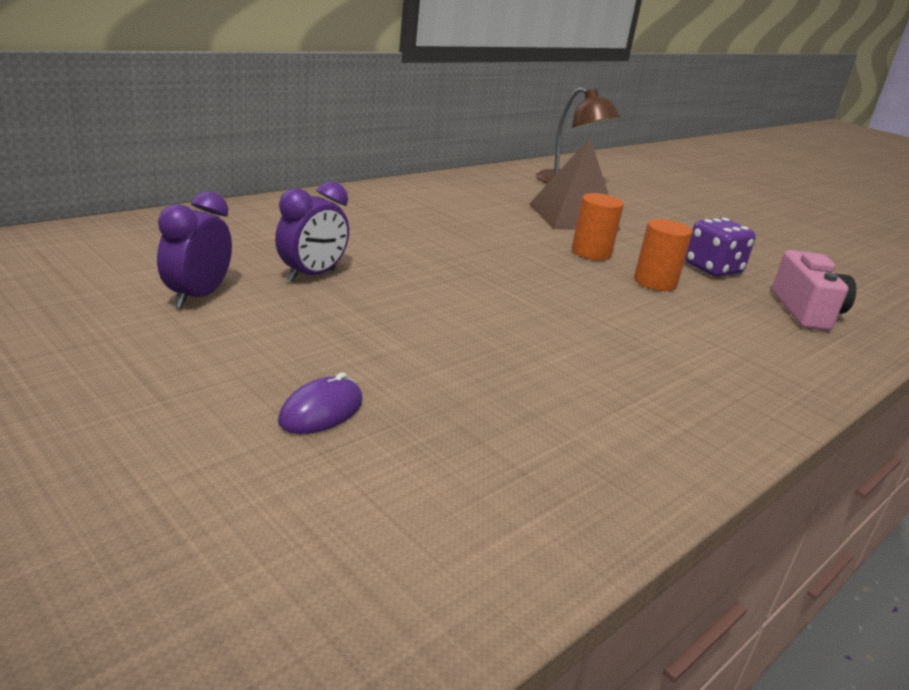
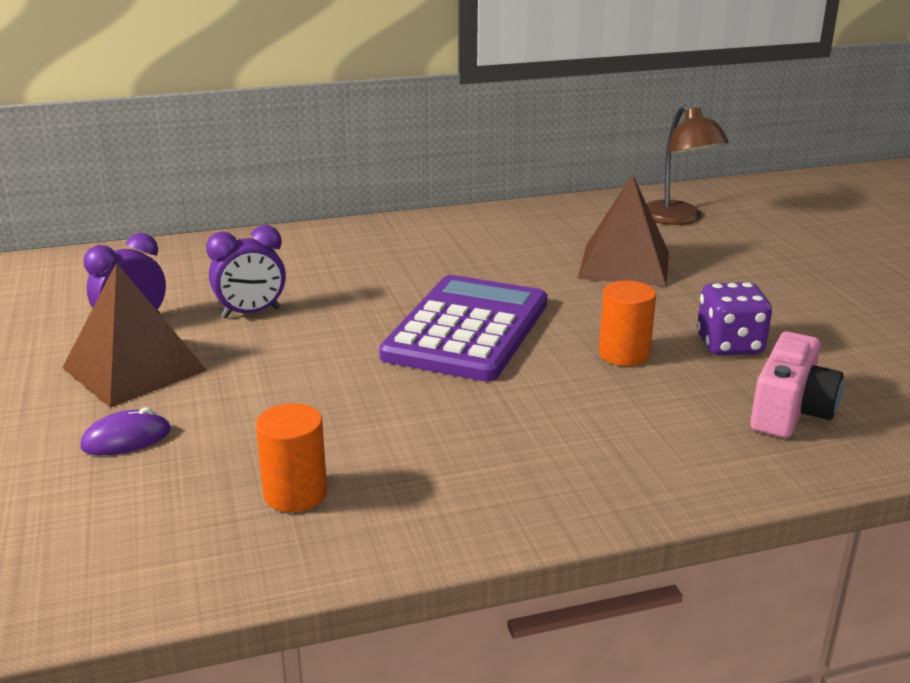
camera: 30 degrees right, 0 degrees up
(248, 339) = (134, 369): none -> brown pyramid
(519, 274) = (467, 329): none -> purple calculator
(591, 253) = (588, 311): orange cylinder -> orange cylinder (295, 493)

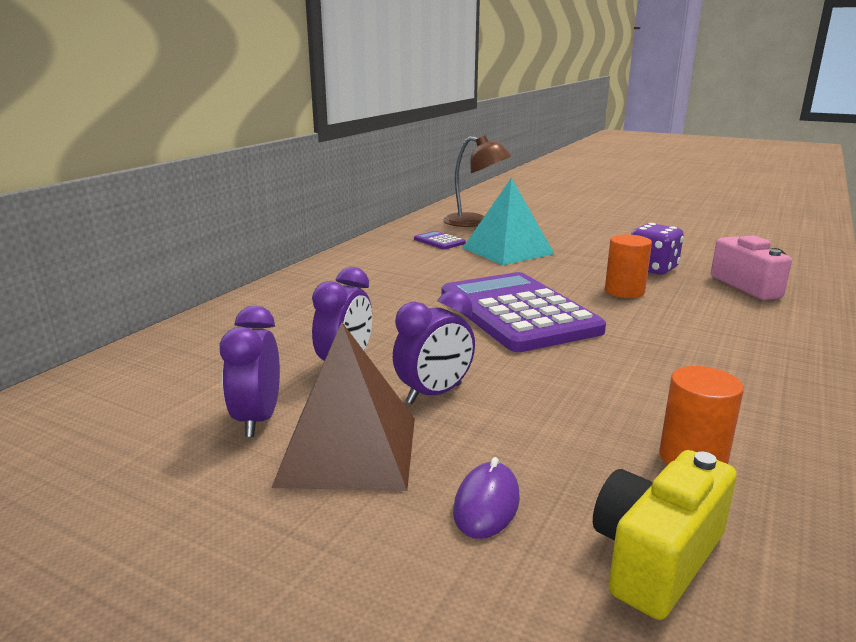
camera: 45 degrees left, 5 degrees down
(133, 519) = (656, 558): none -> yellow camera
(254, 361) = (434, 394): none -> purple clock
(582, 230) = (439, 241): none -> purple calculator
(624, 264) = (507, 250): brown pyramid -> turquoise pyramid

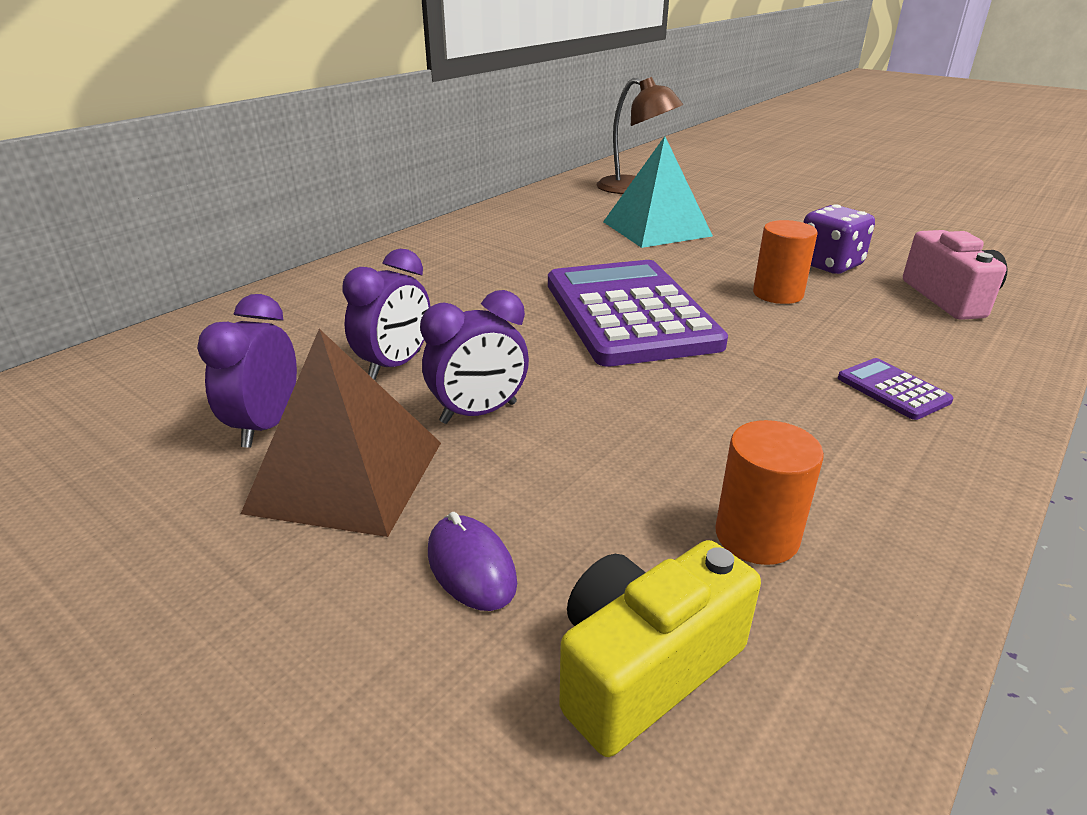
camera: 10 degrees right, 10 degrees up
(439, 241) = (579, 211): purple calculator -> purple calculator (892, 390)
(486, 504) = (471, 567): purple mouse -> purple mouse turned 60 degrees counterclockwise

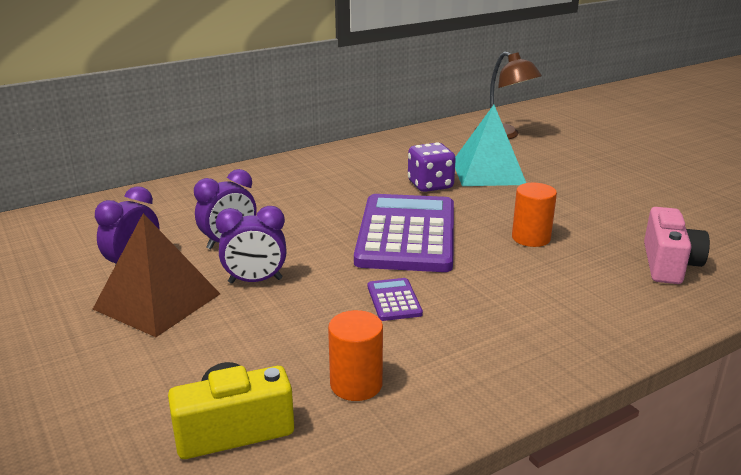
camera: 20 degrees right, 5 degrees down
(471, 567) = (186, 362): purple mouse -> none
(829, 265) = (597, 222): purple dice -> purple dice (430, 185)
(892, 390) = (542, 320): purple calculator -> purple calculator (394, 300)

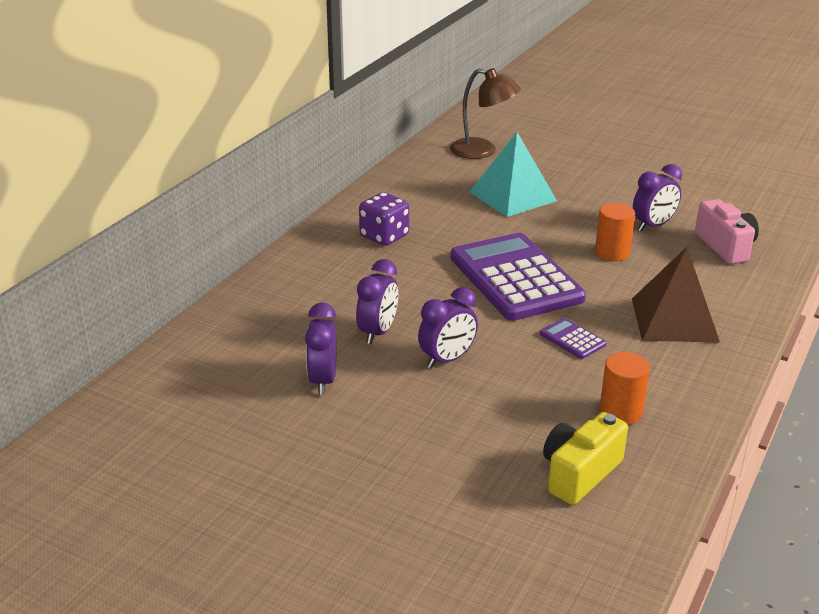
camera: 30 degrees left, 5 degrees up
(157, 301) = (390, 404): brown pyramid -> brown pyramid (674, 320)
(430, 185) = (479, 223): purple dice -> purple dice (384, 236)
(604, 226) = (653, 226): none -> purple clock

